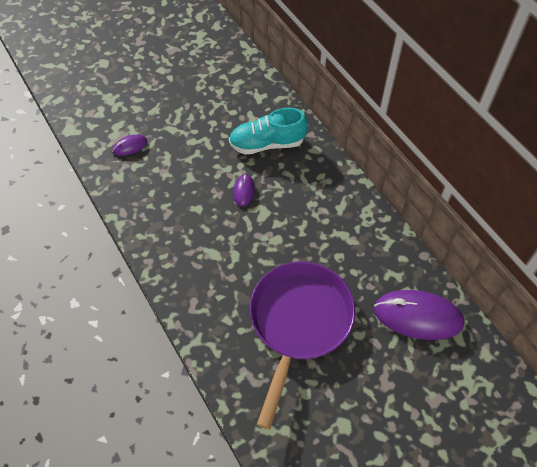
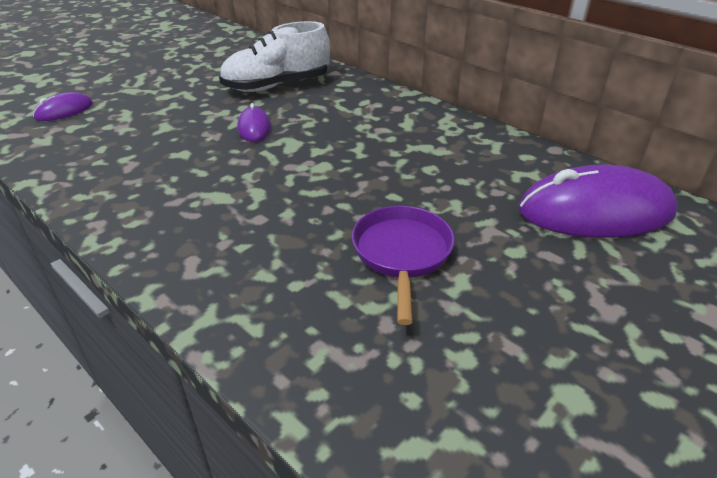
camera: 15 degrees left, 20 degrees down
(267, 144) = (277, 86): turquoise shoe -> white shoe
(299, 322) = (402, 254): purple pan -> purple pan, size x0.51

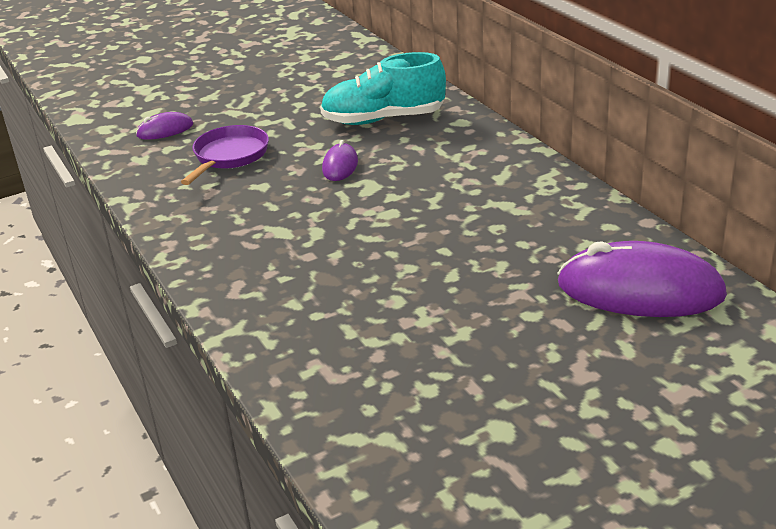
camera: 20 degrees right, 5 degrees down
(277, 86) = (383, 119): white shoe -> turquoise shoe
(402, 254) = (422, 303): purple pan -> purple pan (229, 156)

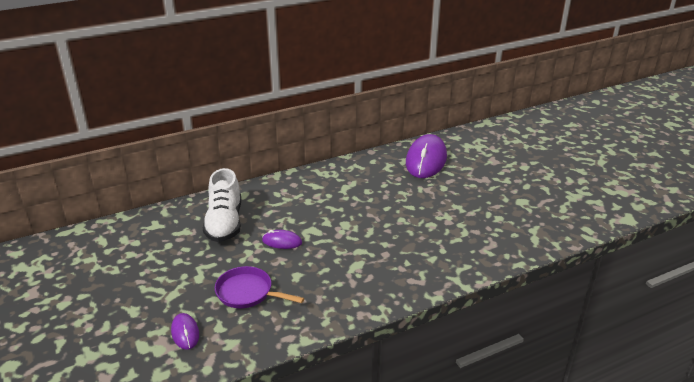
camera: 90 degrees left, 0 degrees up
(383, 119) = (224, 223): turquoise shoe -> white shoe

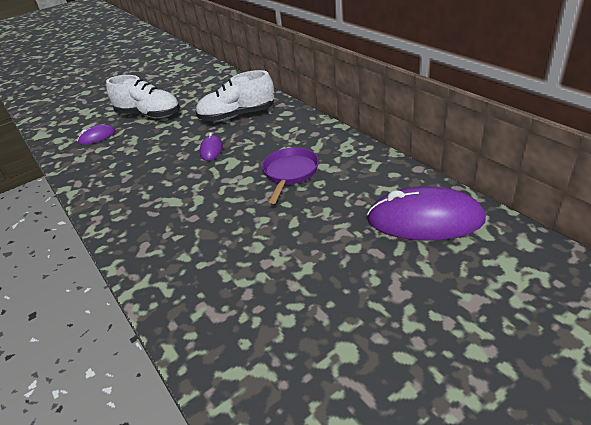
camera: 85 degrees right, 5 degrees up
(162, 289) = (149, 115): none -> white shoe
(248, 292) = (139, 150): purple pan -> purple pan (290, 173)

